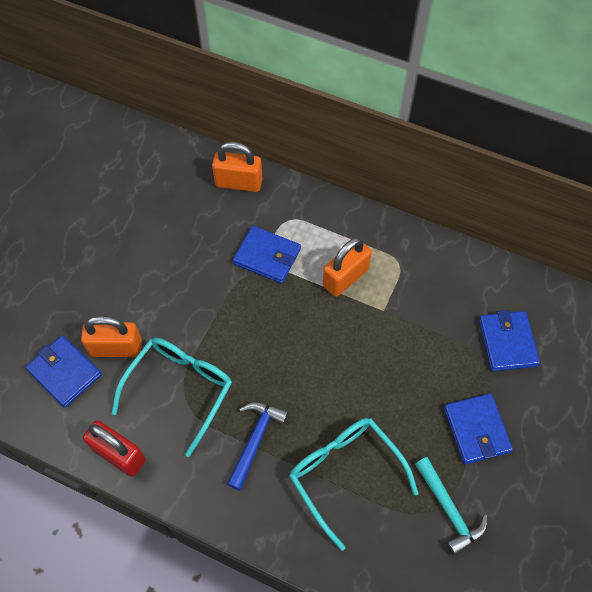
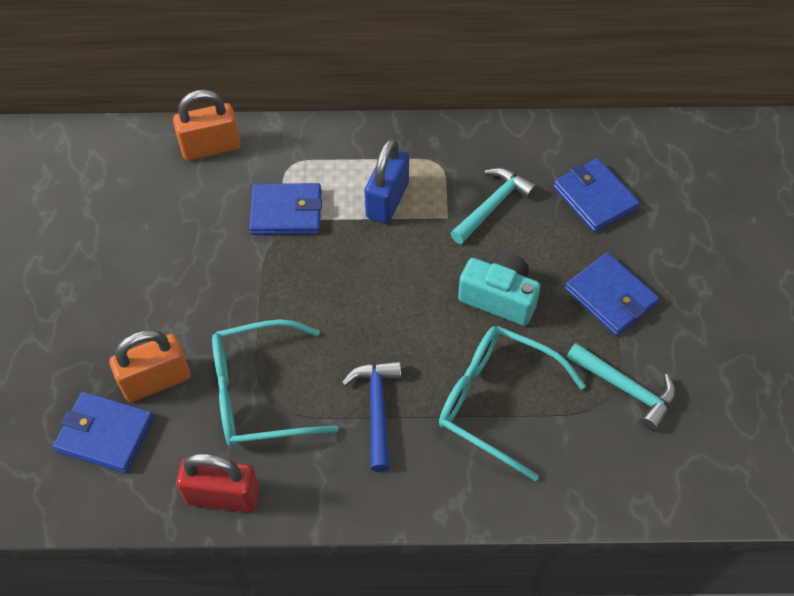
camera: 25 degrees left, 5 degrees down
(180, 389) = (259, 393): turquoise glasses -> turquoise glasses turned 105 degrees counterclockwise
(345, 277) = (387, 200): orange padlock -> blue padlock
(389, 392) = (499, 298): none -> turquoise camera
(423, 315) = (492, 206): none -> turquoise hammer

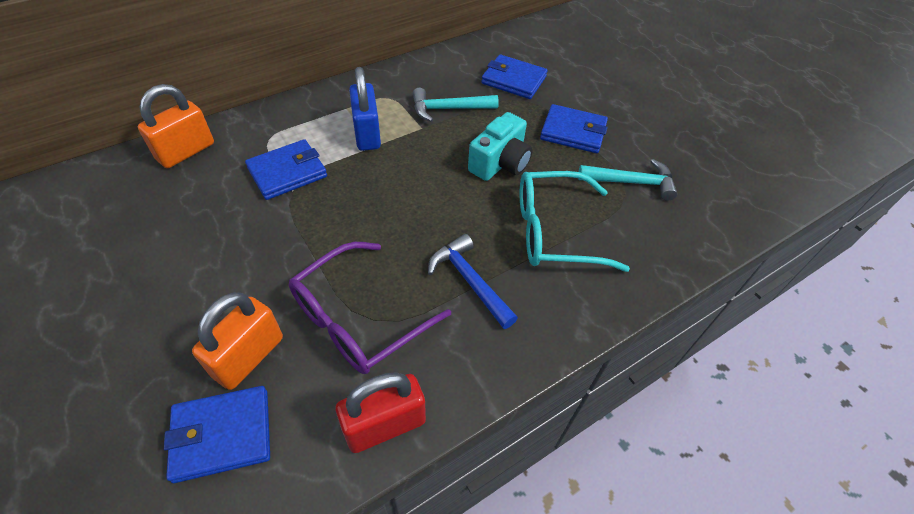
camera: 35 degrees left, 5 degrees down
(259, 393) = (358, 318): turquoise glasses -> purple glasses
(492, 206) = (449, 109): turquoise hammer -> turquoise hammer turned 105 degrees counterclockwise
(499, 298) = (500, 163): turquoise camera -> turquoise camera turned 135 degrees clockwise

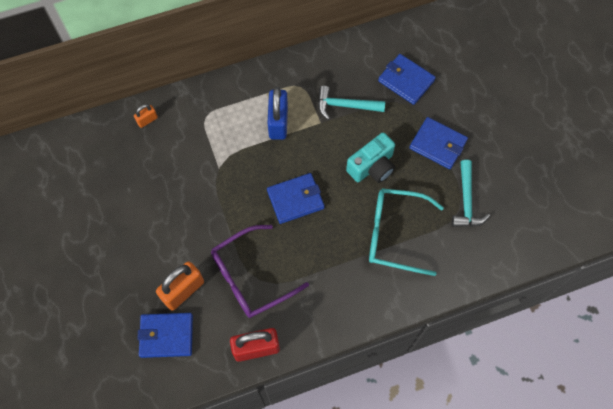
camera: 15 degrees right, 15 degrees up
(186, 152) = (147, 120): orange padlock -> orange padlock, size x0.51
(287, 172) = (217, 151): blue wallet -> blue wallet (295, 199)
(470, 281) = (326, 263): blue hammer -> none
(631, 182) = (466, 201): turquoise hammer -> turquoise hammer turned 75 degrees clockwise

